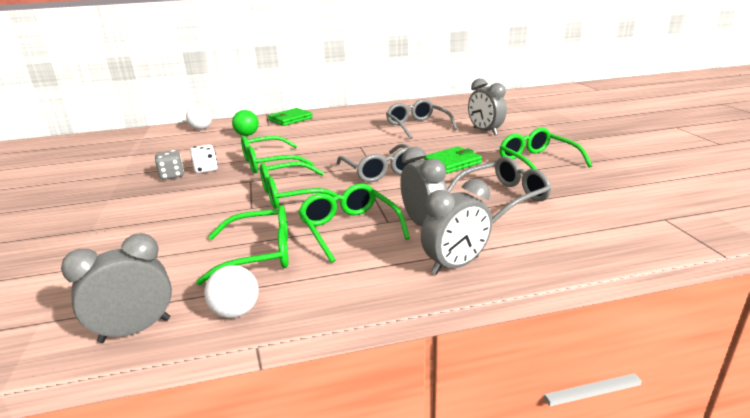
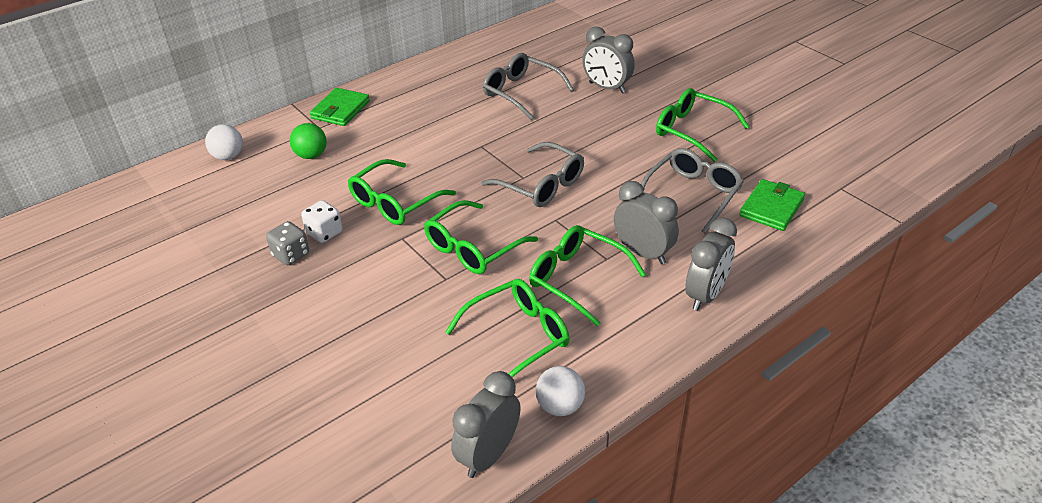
camera: 25 degrees left, 15 degrees up
(452, 163) = (608, 153): green wallet -> green wallet (771, 208)

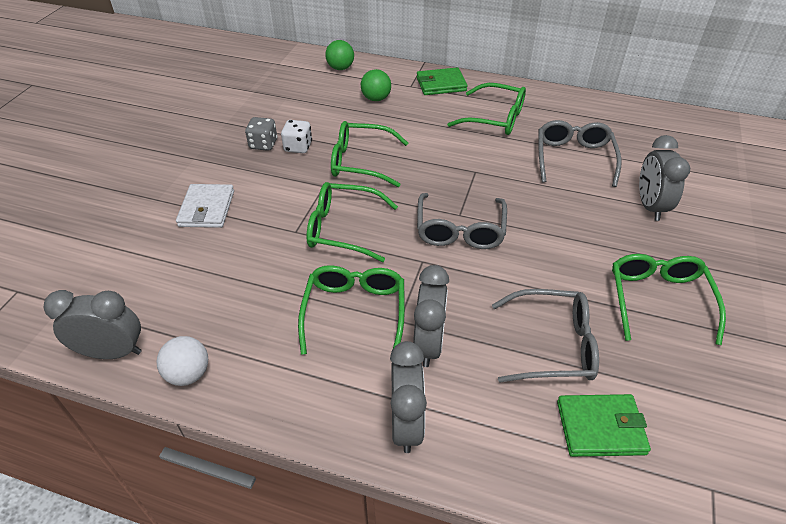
camera: 55 degrees right, 5 degrees up
(228, 156) = (340, 68): white ball -> green ball
(348, 328) = (207, 208): none -> white wallet
(519, 336) = (257, 307): green glasses -> green glasses (496, 118)
(705, 295) = (406, 423): grey clock -> grey clock turned 90 degrees counterclockwise

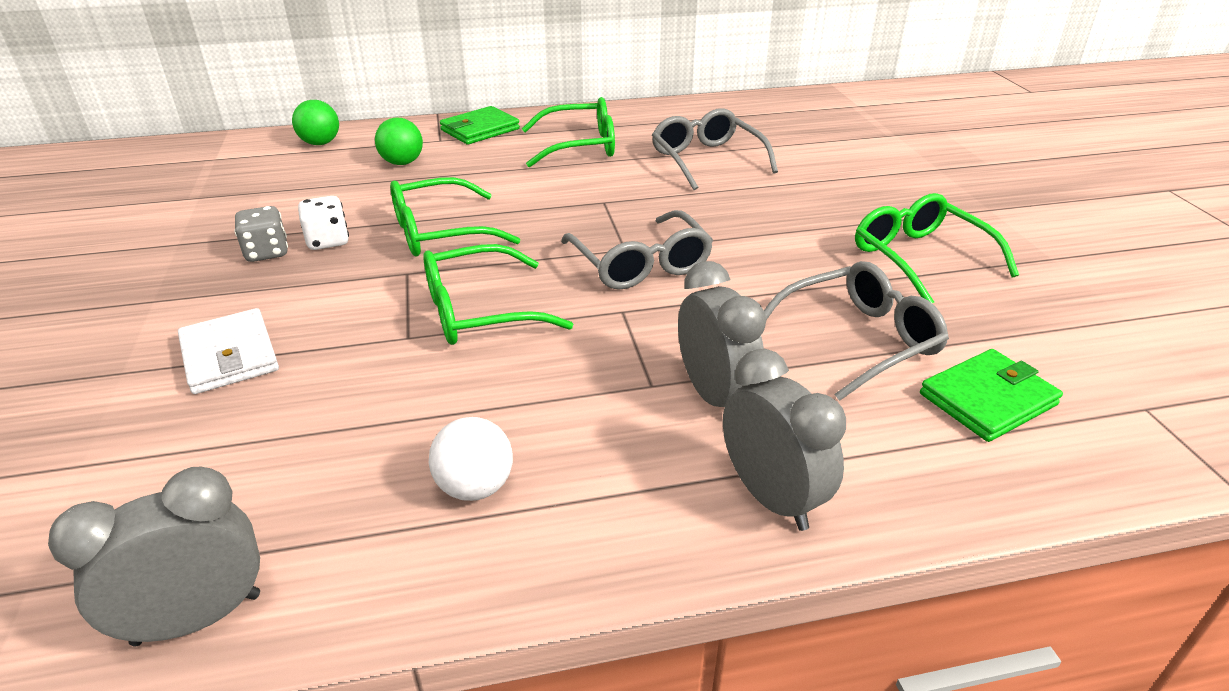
camera: 30 degrees left, 10 degrees down
(188, 374) = (378, 586): white ball -> white ball (475, 487)
(355, 311) = (581, 397): green glasses -> none
(650, 206) = (827, 180): grey clock -> none

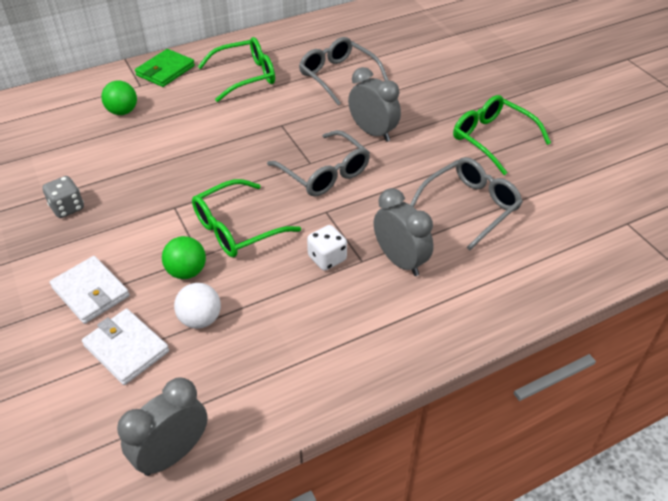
camera: 15 degrees left, 10 degrees up
(229, 440) = (126, 348): none -> white wallet
(320, 143) = (49, 102): green ball -> green ball (187, 271)
(328, 241) = (106, 191): white dice -> white dice (327, 258)
(438, 233) = (179, 170): green glasses -> none
(475, 487) = (288, 346): white ball -> white ball (200, 319)
(771, 497) = (449, 317): grey clock -> grey clock (373, 132)
(987, 399) = (547, 233): green wallet -> none

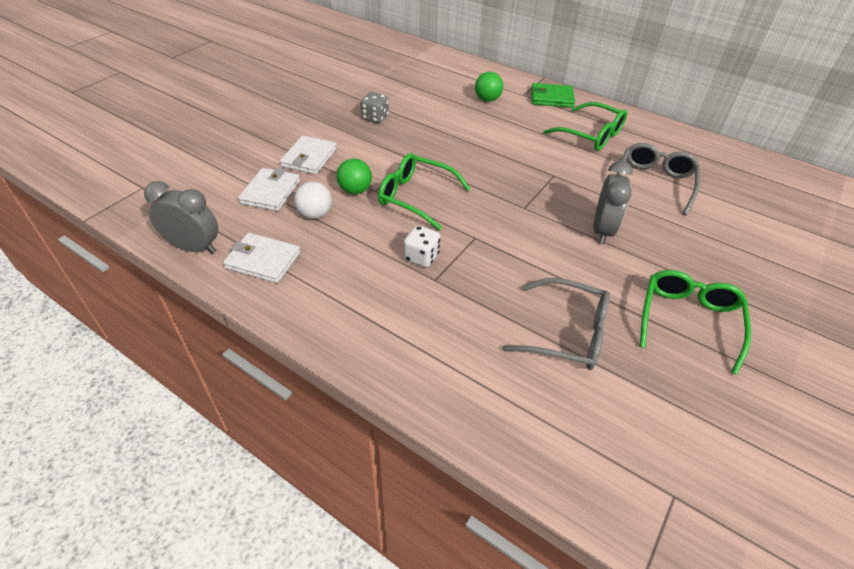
camera: 60 degrees right, 0 degrees up
(244, 389) = (263, 260): none -> white wallet
(325, 174) = (519, 221): grey glasses -> none
(400, 261) = (453, 304): grey clock -> none

